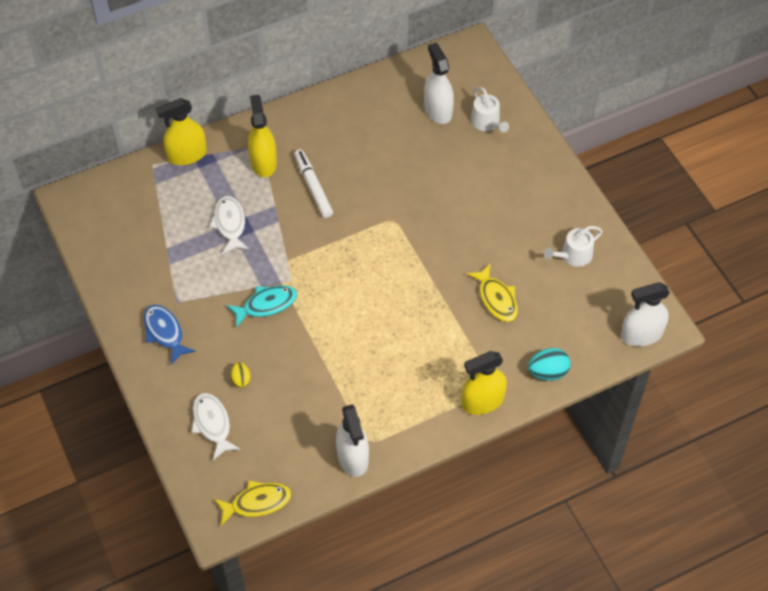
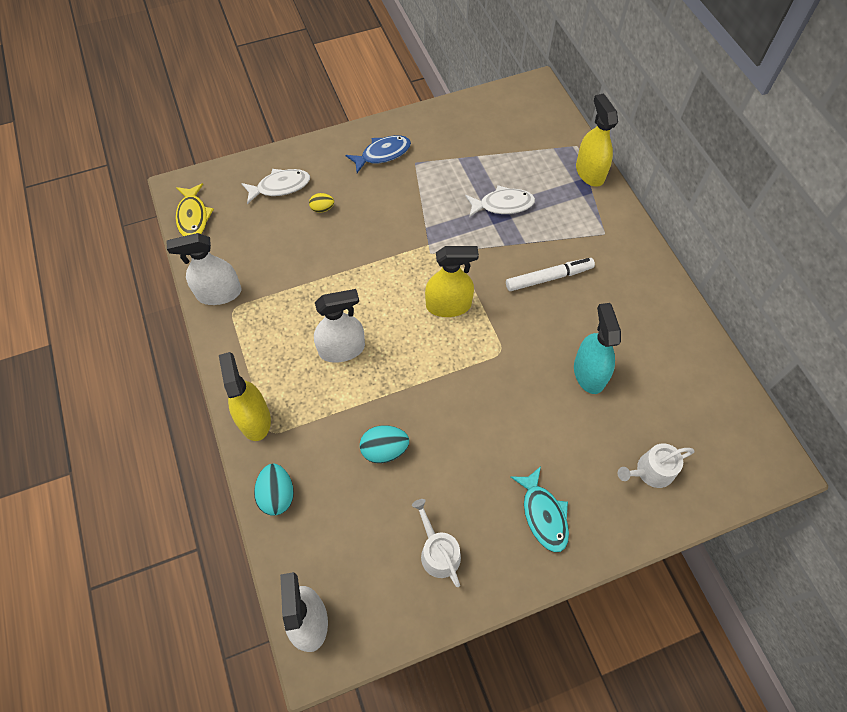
camera: 95 degrees right, 5 degrees up
(263, 162) = (581, 235): yellow spray bottle -> yellow spray bottle (448, 305)
(266, 305) = (403, 231): turquoise fish -> turquoise fish (543, 514)
(407, 159) = (589, 373): none -> turquoise spray bottle
(438, 110) = (666, 414): white spray bottle -> white spray bottle (342, 349)
(496, 299) = (384, 450): yellow fish -> turquoise egg

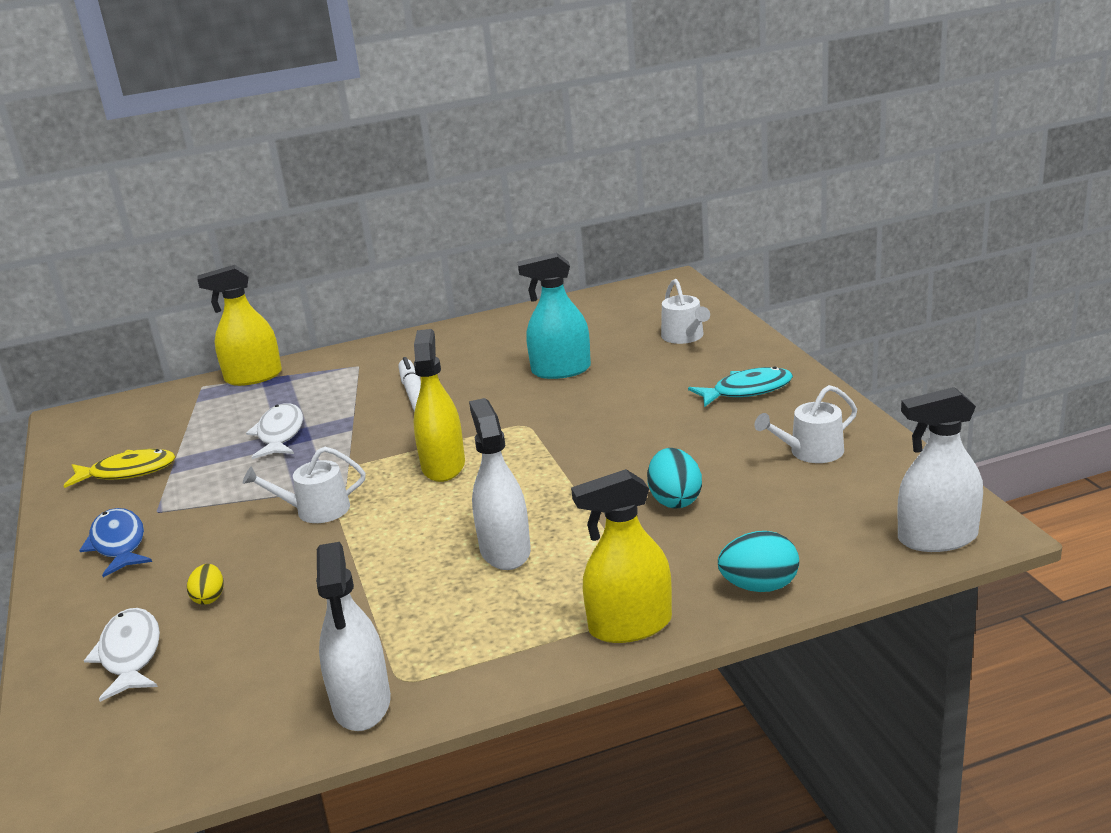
camera: 85 degrees left, 35 degrees down
(193, 217) = (149, 771): yellow fish -> yellow fish (127, 472)
(404, 242) = (315, 510): none -> white watering can

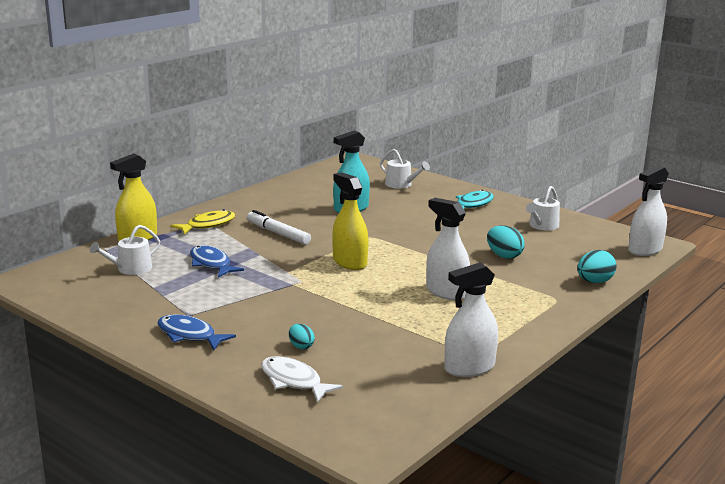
camera: 35 degrees left, 5 degrees down
(127, 472) = (128, 300): yellow fish -> yellow fish (208, 225)
(209, 598) = (301, 346): yellow egg -> turquoise egg
(280, 434) = (211, 264): white fish -> blue fish
(315, 510) = (301, 295): white watering can -> white watering can (130, 269)
(362, 703) = (469, 368): white spray bottle -> white spray bottle turned 105 degrees clockwise
(630, 625) = (557, 308): yellow spray bottle -> none

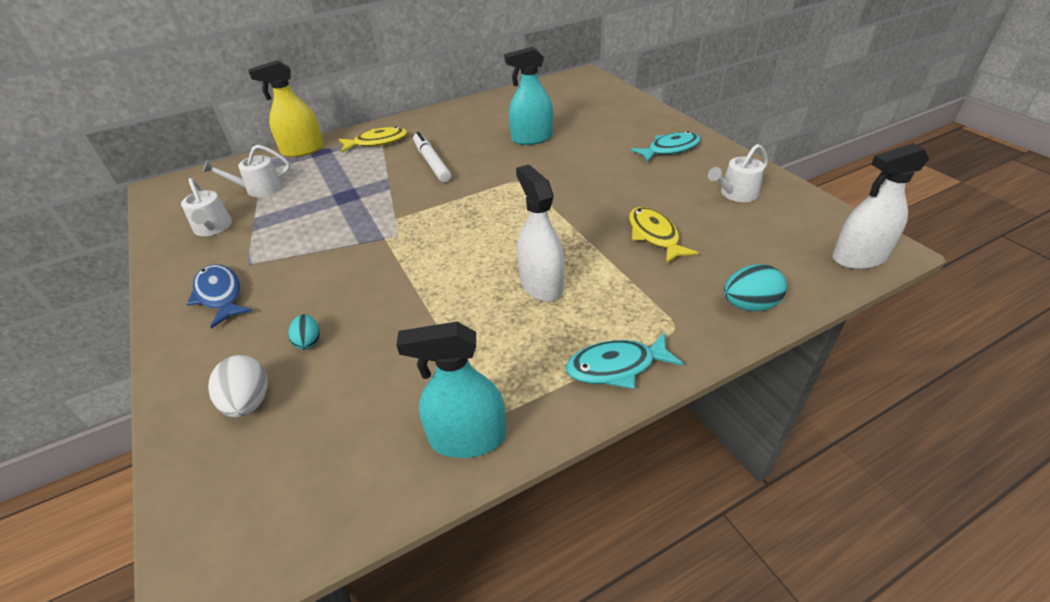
camera: 25 degrees right, 20 degrees up
(211, 264) = (334, 194): blue fish -> none
(294, 381) = (249, 402): white fish -> white egg
(349, 262) = (469, 215): yellow spray bottle -> none
(401, 184) = (609, 112): white watering can -> white watering can (213, 228)
(469, 368) = (467, 438): white spray bottle -> turquoise spray bottle
(504, 256) = (654, 235): turquoise egg -> yellow fish
(534, 322) = (616, 366): none -> turquoise fish

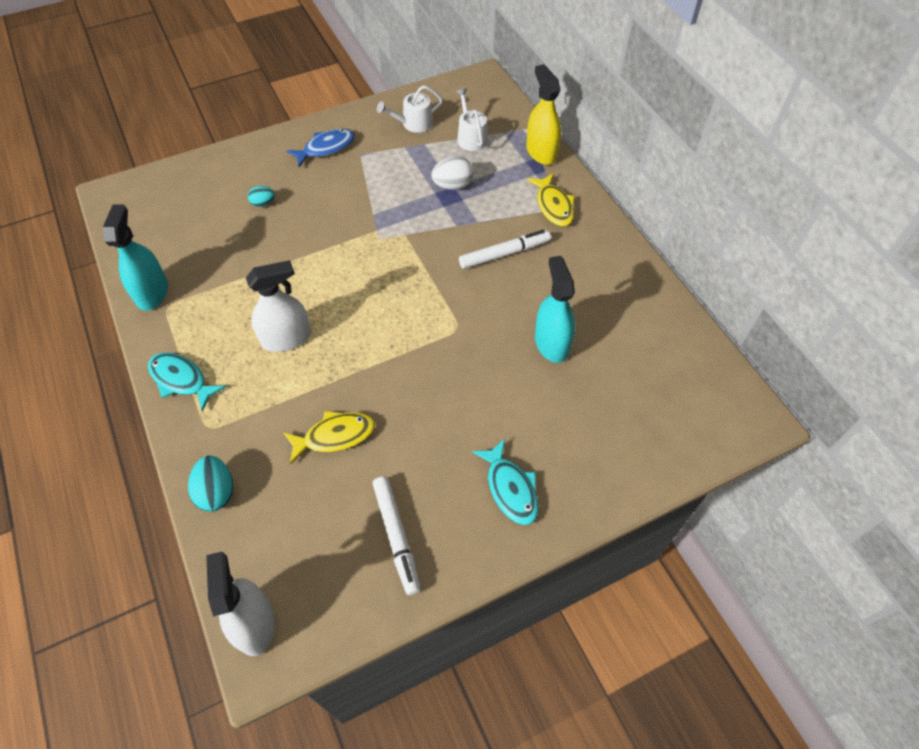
camera: 90 degrees right, 15 degrees up
(249, 402) = (218, 185): white egg -> white egg (453, 185)
(616, 366) = (181, 380): turquoise fish -> turquoise fish turned 45 degrees counterclockwise
(735, 194) = (396, 536): white watering can -> white marker

